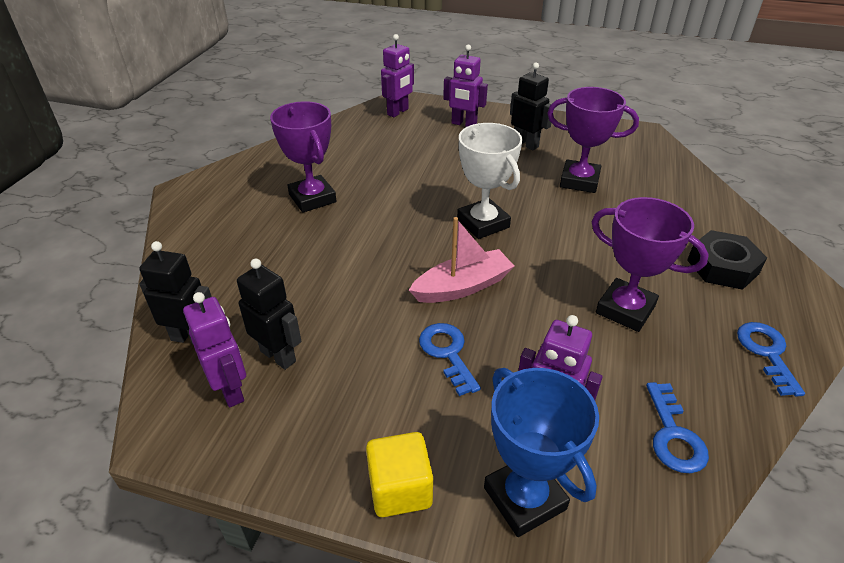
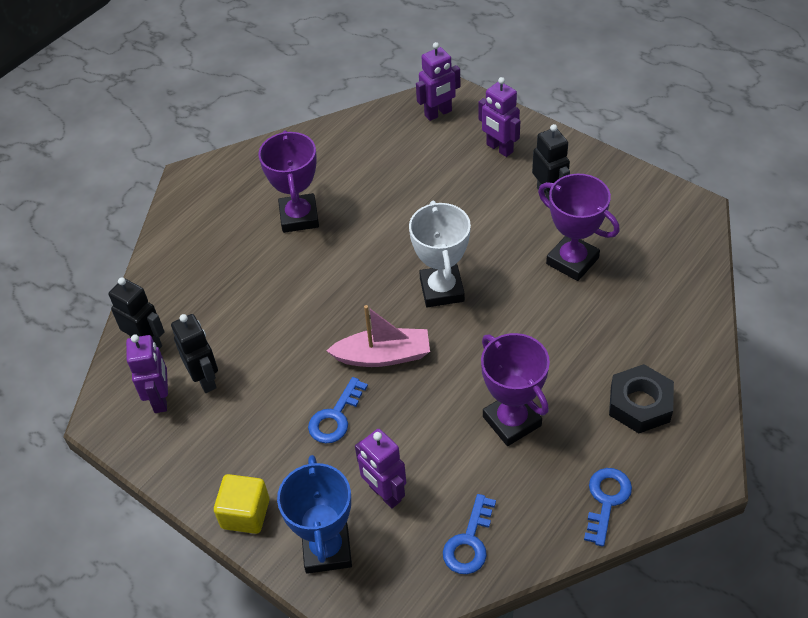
camera: 25 degrees right, 10 degrees up
(447, 353) = (335, 417): blue key -> blue key turned 150 degrees counterclockwise

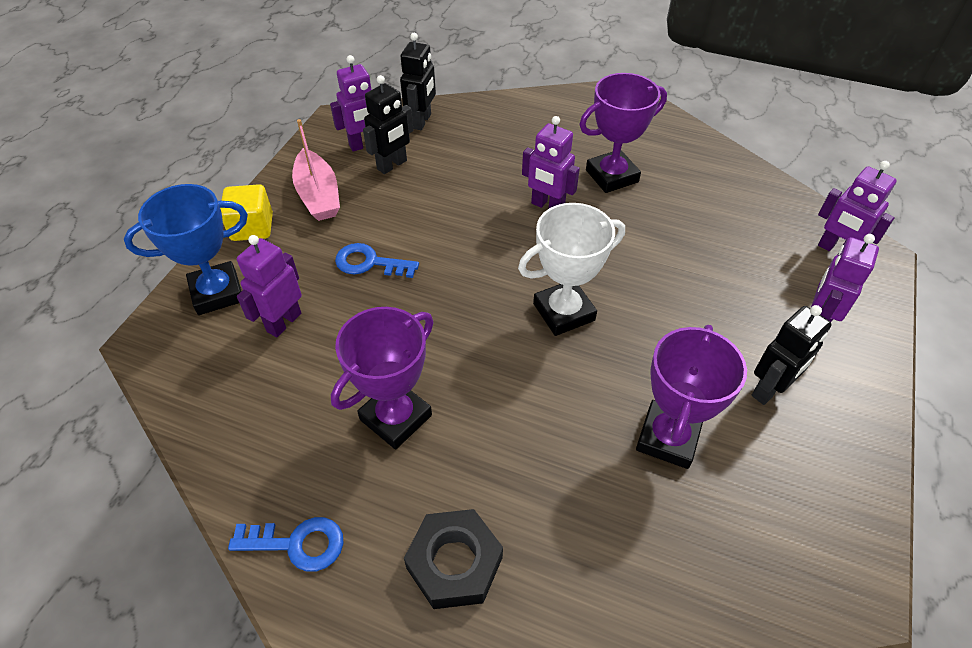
camera: 70 degrees right, 0 degrees up
(317, 271) = (547, 206): none -> purple robot
(383, 356) = (455, 282): pink boat -> pink boat (318, 195)
(469, 542) = (231, 408): blue key -> none

